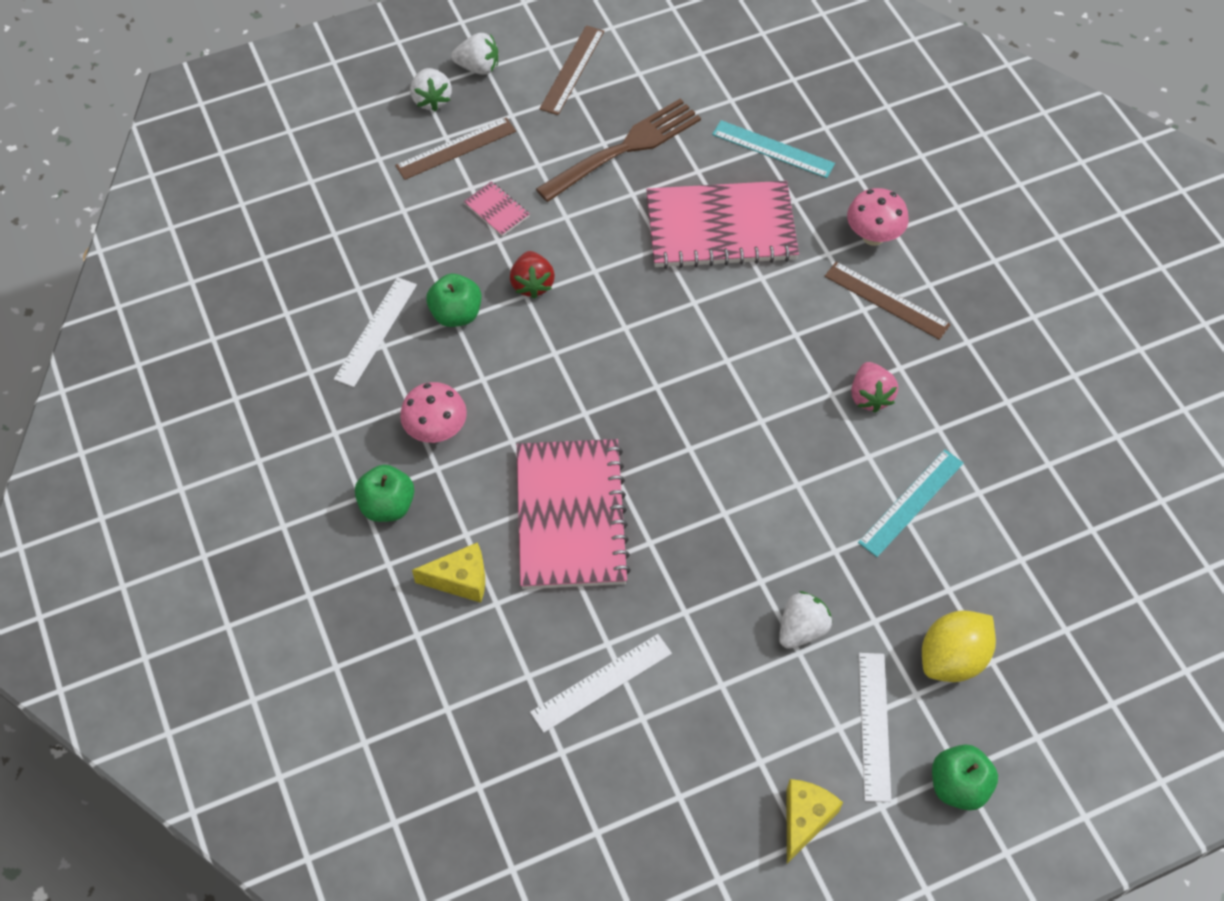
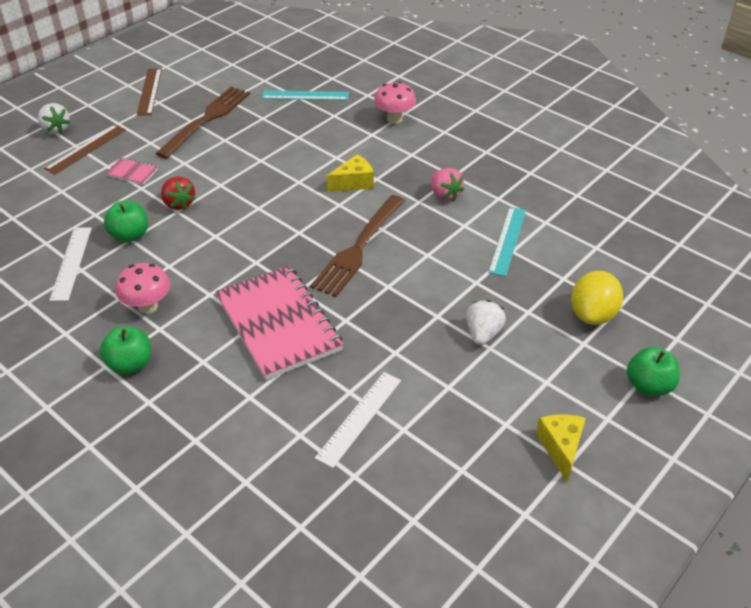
camera: 25 degrees left, 15 degrees down
(460, 580) = (213, 391): yellow cheese -> yellow cheese (354, 183)
(478, 67) = (82, 106): white strawberry -> none
(717, 440) = (358, 248): none -> brown fork
(721, 228) = (294, 140): pink notebook -> none
(874, 726) = (569, 372): white ruler -> none
(886, 300) = (423, 146): brown ruler -> none

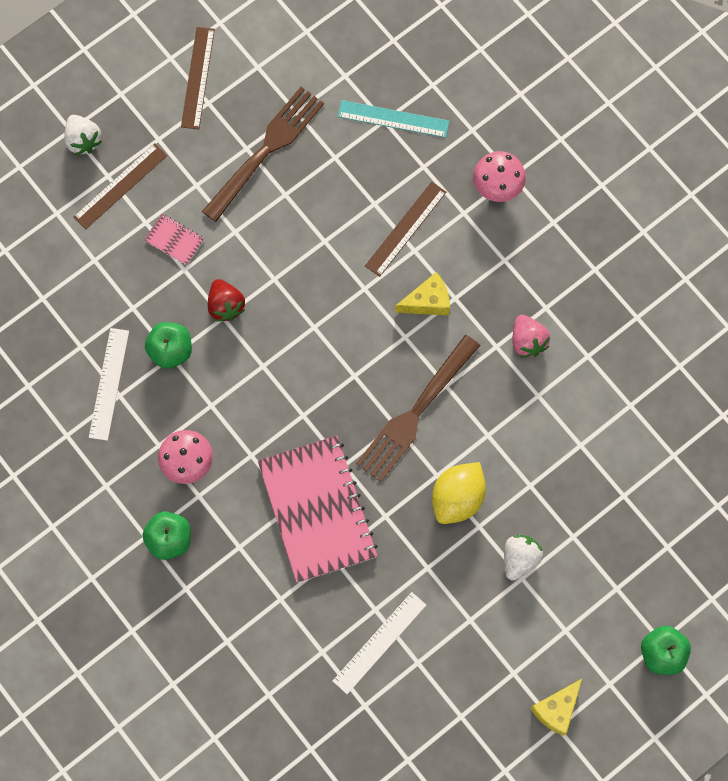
camera: 10 degrees right, 30 degrees up
(326, 147) = (405, 229): none -> brown ruler
(507, 240) = (580, 428): turquoise ruler -> none
(561, 448) = (556, 709): yellow cheese -> yellow cheese turned 150 degrees counterclockwise
(592, 315) = (638, 552): yellow lemon -> yellow lemon (457, 498)

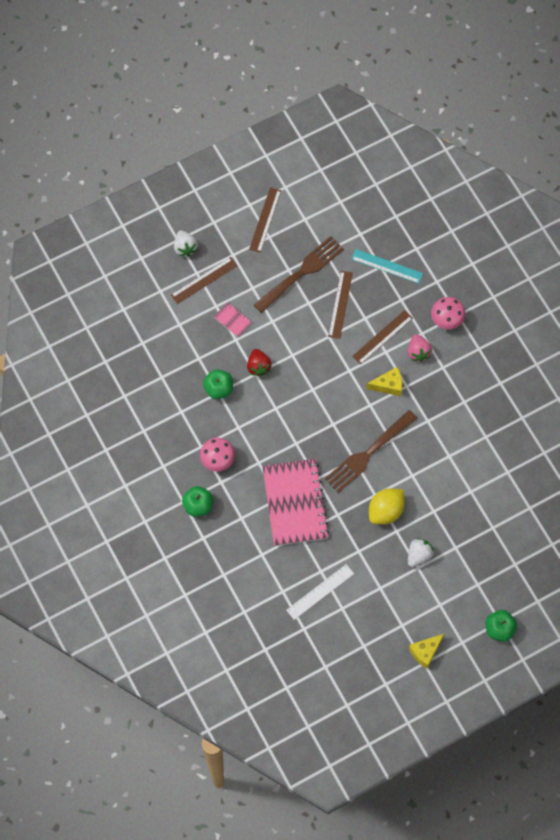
camera: 10 degrees right, 5 degrees down
(109, 384) = (176, 403): white ruler -> none
(333, 189) = (340, 304): none -> brown ruler
(527, 341) = (448, 420): pink strawberry -> pink strawberry (418, 352)

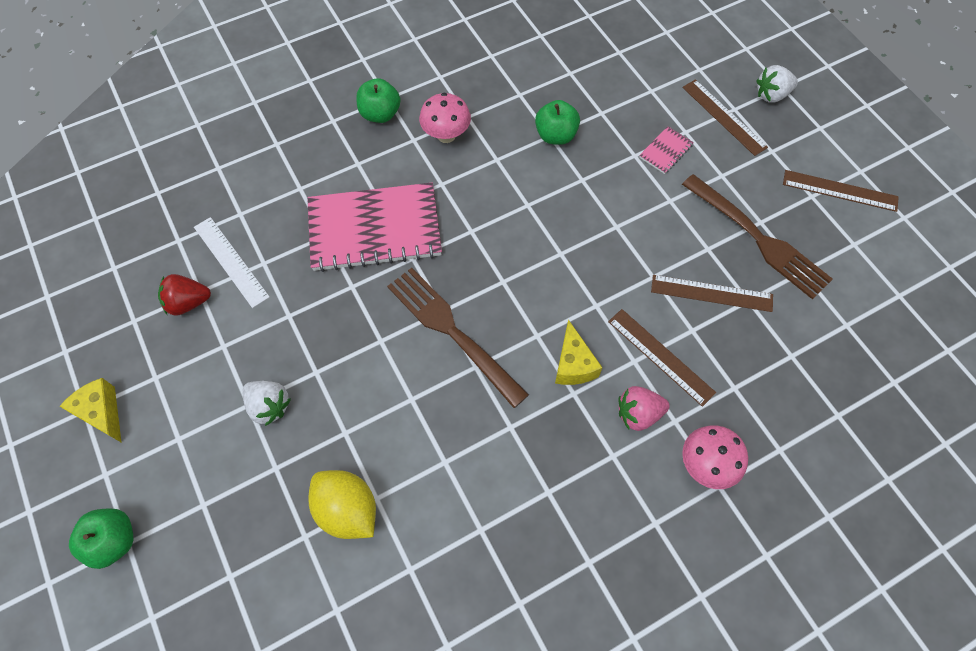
camera: 90 degrees right, 5 degrees down
(258, 366) = (594, 183): red strawberry -> red strawberry (188, 303)
(386, 511) = (351, 356): yellow lemon -> yellow lemon (347, 510)
(387, 266) = (794, 365): turquoise ruler -> none

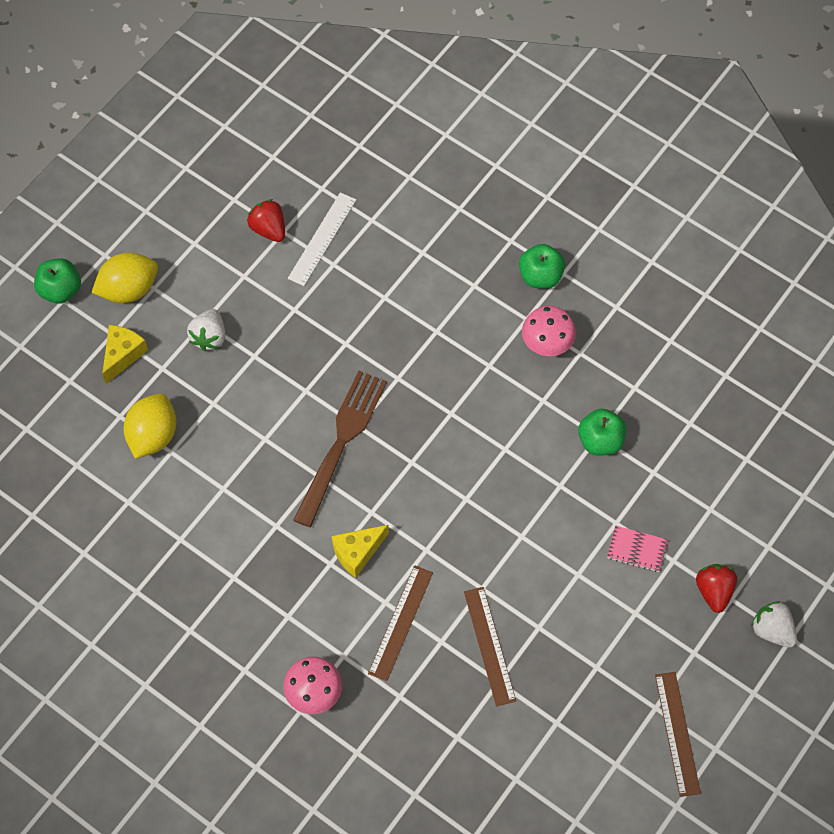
camera: 65 degrees right, 0 degrees up
(102, 413) = (149, 224): yellow cheese -> yellow cheese (123, 355)
(163, 465) = (129, 289): none -> yellow lemon
(374, 229) = (411, 333): pink notebook -> none
(638, 414) = (336, 623): pink strawberry -> none
(724, 117) = (714, 591): brown ruler -> red strawberry
(758, 238) = (574, 670): brown fork -> none

